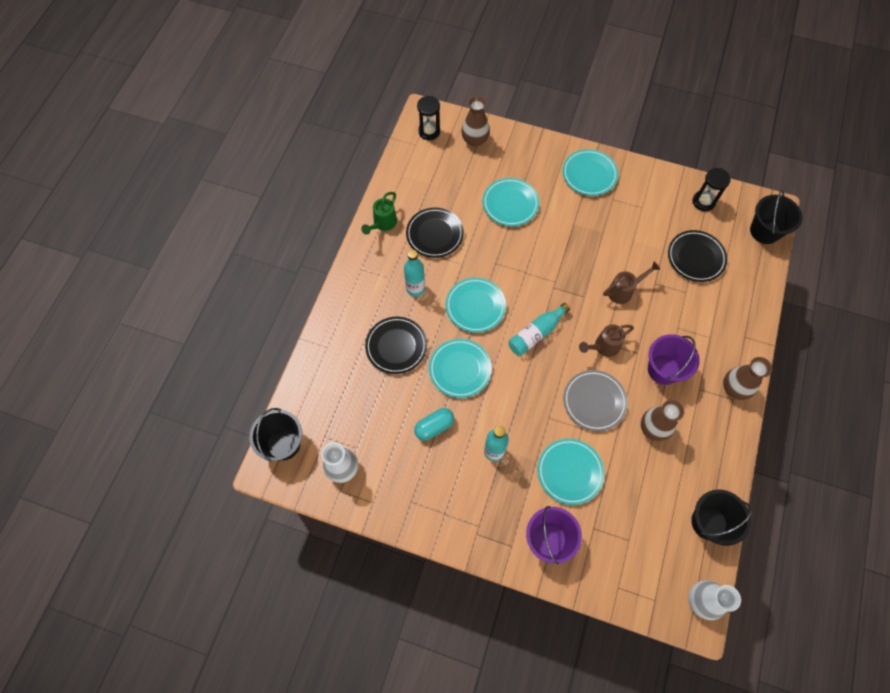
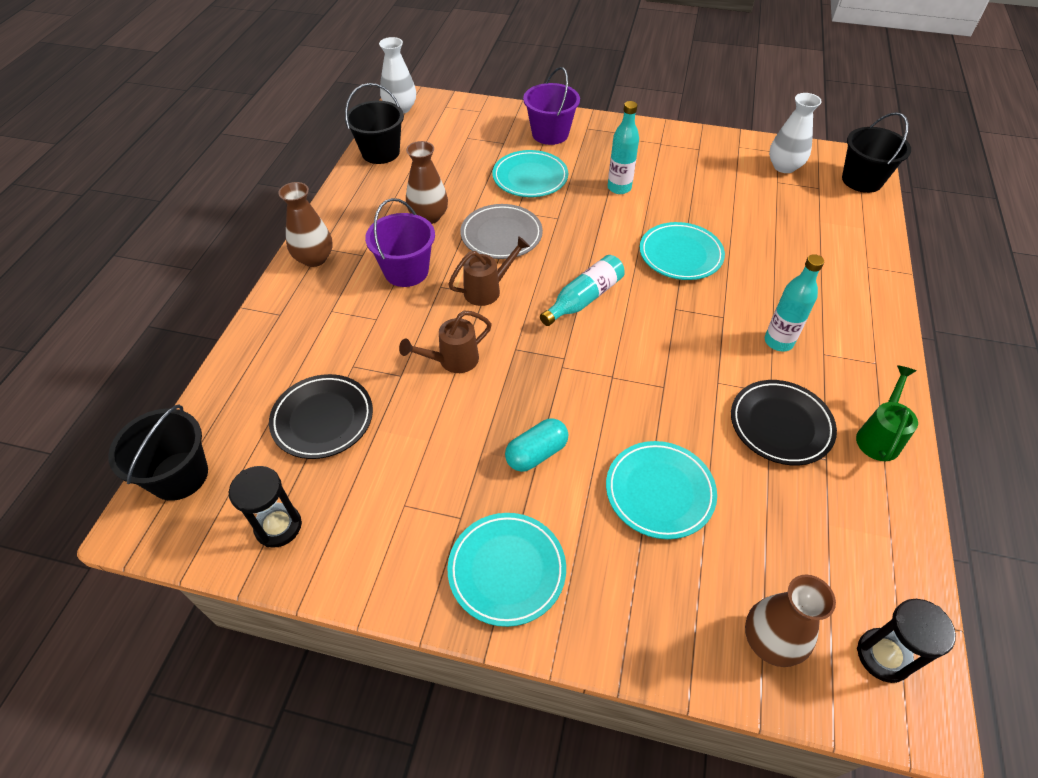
camera: 175 degrees right, 15 degrees down
(396, 346) = (775, 272): black plate -> none
(434, 427) = (695, 203): turquoise capsule -> turquoise capsule (536, 453)
(475, 306) = (680, 325): turquoise plate -> none

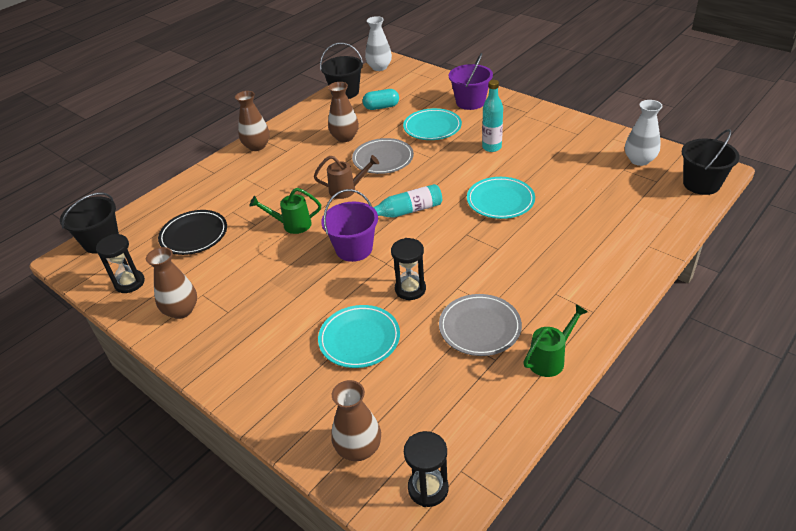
camera: 30 degrees right, 10 degrees down
(392, 540) = (181, 310): none -> brown vase
(406, 271) = (305, 166): purple bucket -> purple bucket (354, 249)
(452, 360) = (292, 225): brown watering can -> green watering can
(507, 570) = (231, 348): turquoise plate -> none
(536, 453) = (300, 292): turquoise capsule -> turquoise capsule (381, 107)
(667, 402) = (410, 289): none -> black hourglass
(778, 342) = (526, 276): turquoise bottle -> none
(780, 425) = (479, 328): black plate -> grey plate

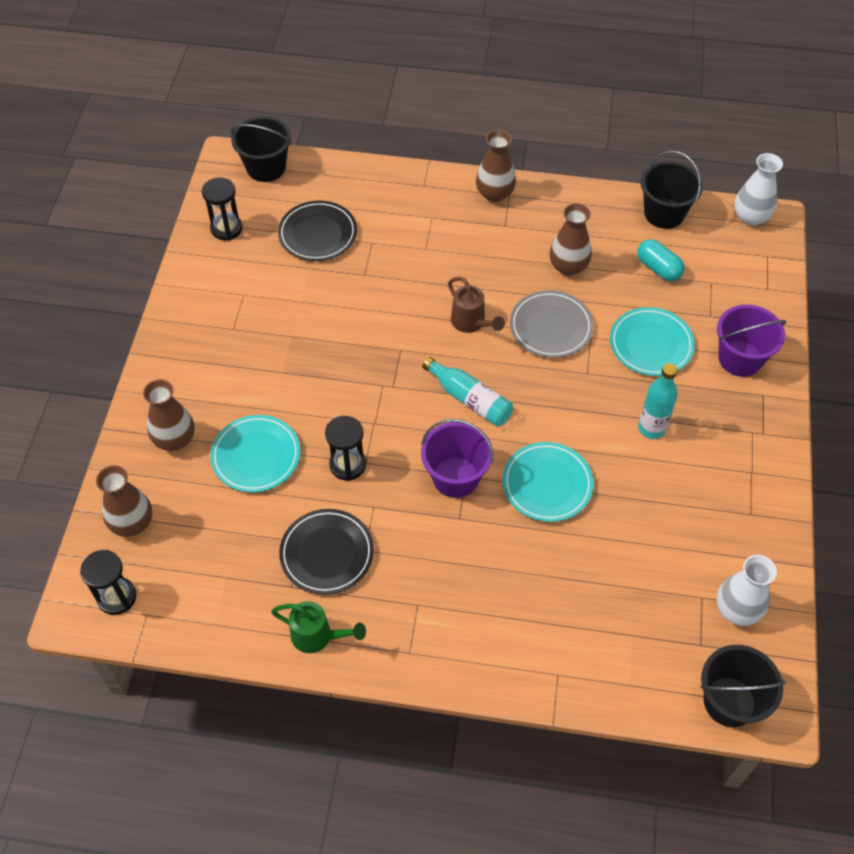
camera: 55 degrees right, 15 degrees up
(181, 310) = (215, 292): brown vase -> brown vase (175, 439)
(292, 225) = (383, 307): green watering can -> none
(354, 249) = (379, 383): purple bucket -> purple bucket (455, 477)
(479, 328) = (327, 554): grey plate -> black plate

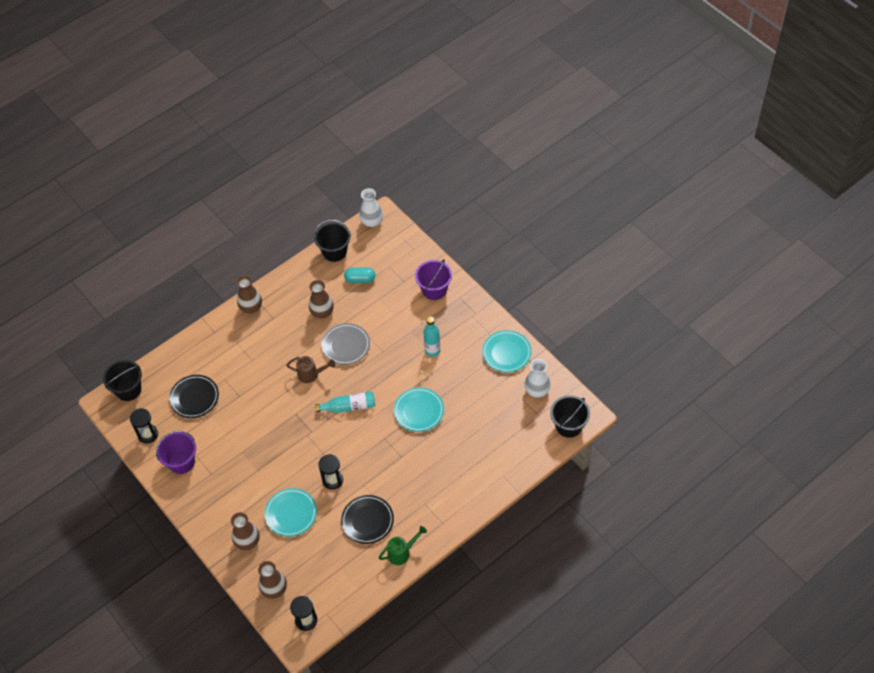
camera: 45 degrees left, 0 degrees up
(455, 477) = (381, 443): purple bucket -> purple bucket (181, 462)
(651, 344) = (394, 316): turquoise plate -> turquoise plate (506, 353)

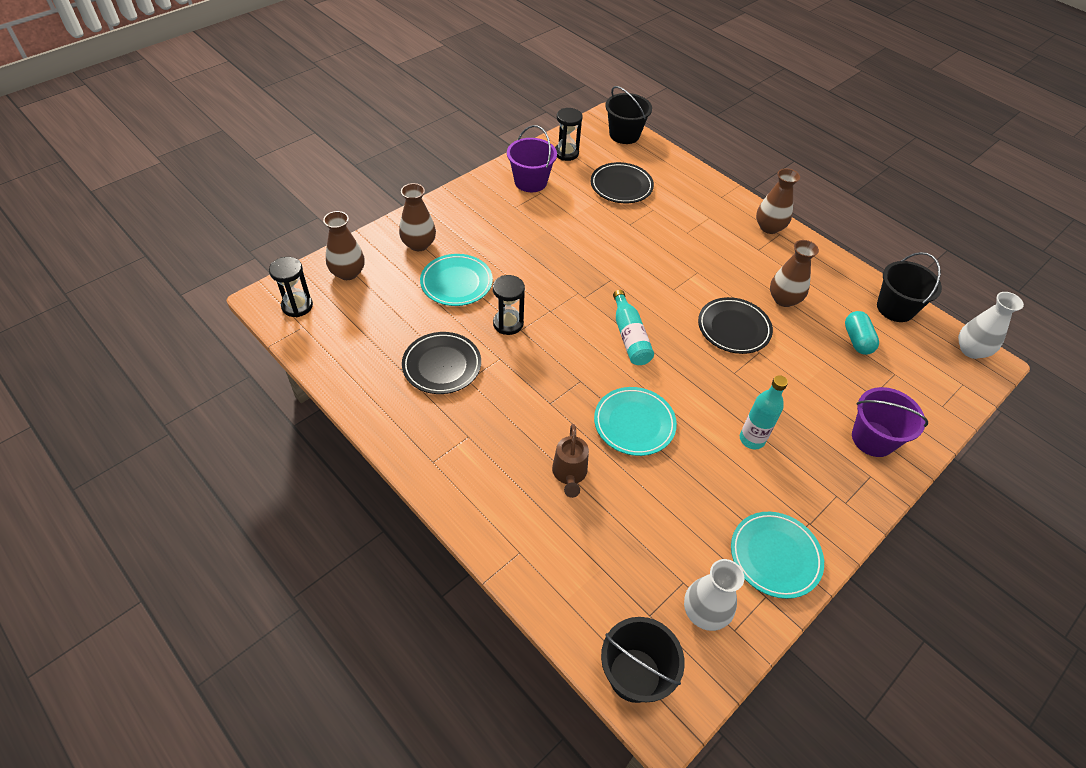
camera: 80 degrees right, 5 degrees down
(311, 374) = (676, 292): brown watering can -> brown watering can (569, 474)
(346, 345) = (733, 328): grey plate -> black plate
(402, 552) = (386, 409): green watering can -> none

